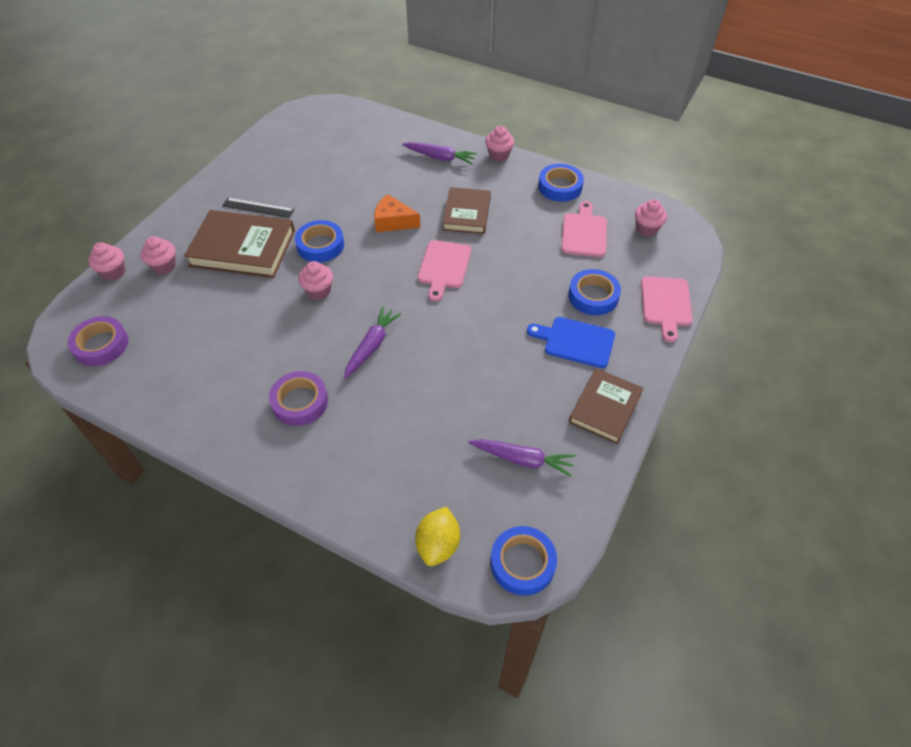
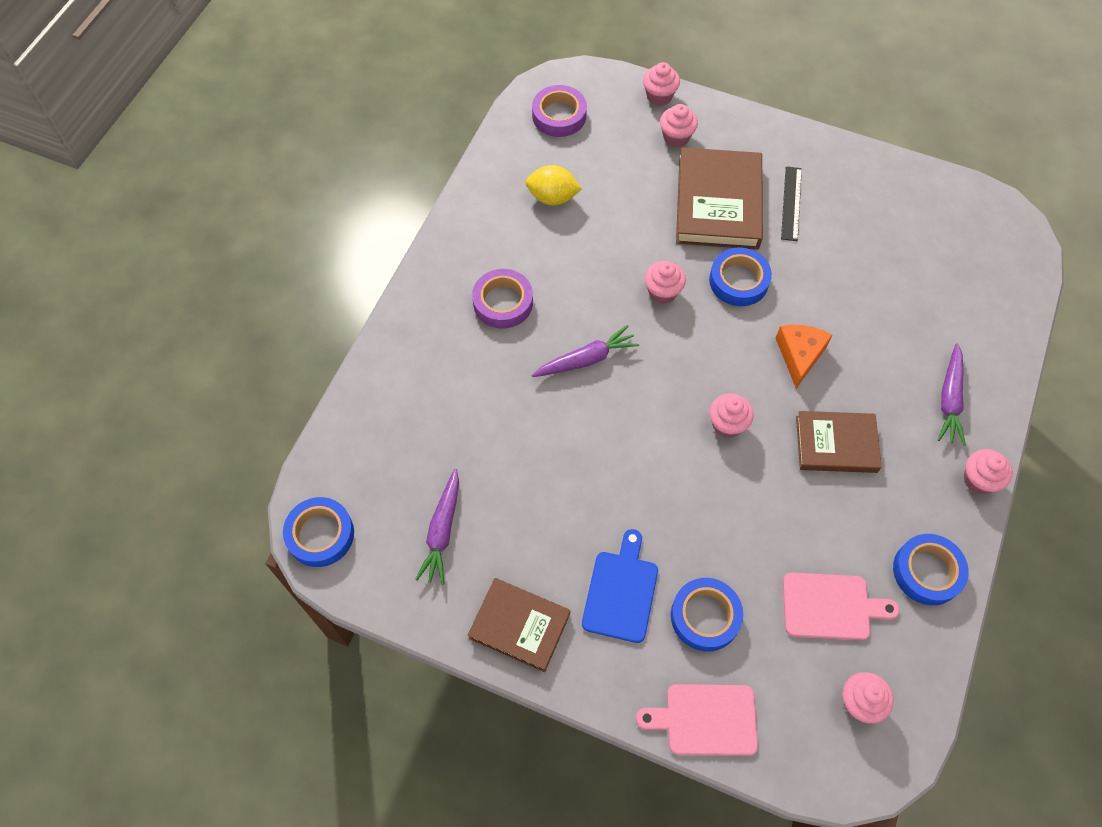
camera: 85 degrees right, 10 degrees up
(371, 346) = (586, 359): purple carrot -> purple carrot turned 45 degrees counterclockwise
(438, 545) = (341, 453): yellow lemon -> yellow lemon (552, 197)
(444, 267) = (727, 424): pink cutting board -> pink cupcake

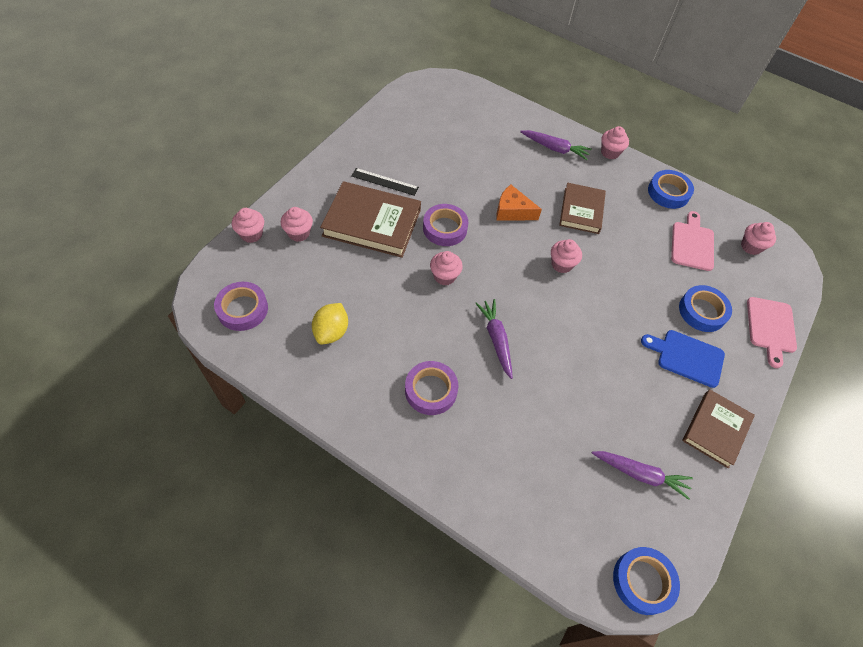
camera: 85 degrees left, 5 degrees down
(738, 281) = (445, 228): blue tape -> purple tape

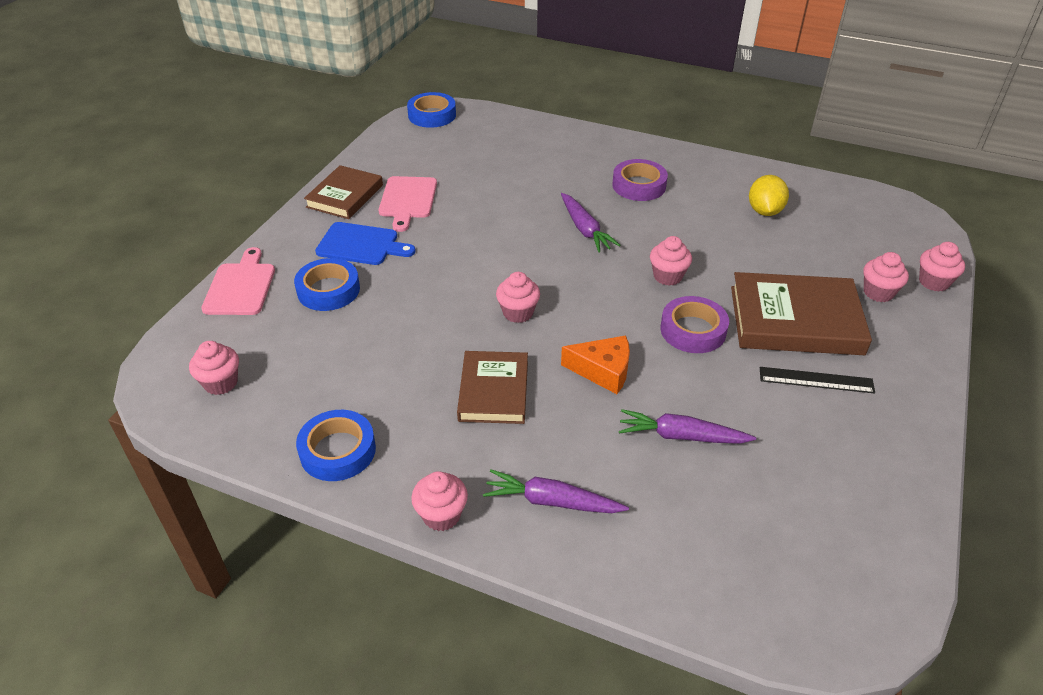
camera: 175 degrees right, 15 degrees down
(242, 309) = (871, 215): purple tape -> none
(640, 474) = (427, 162): purple carrot -> purple carrot (681, 436)
(692, 244) = (318, 371): pink cutting board -> pink cutting board (408, 200)

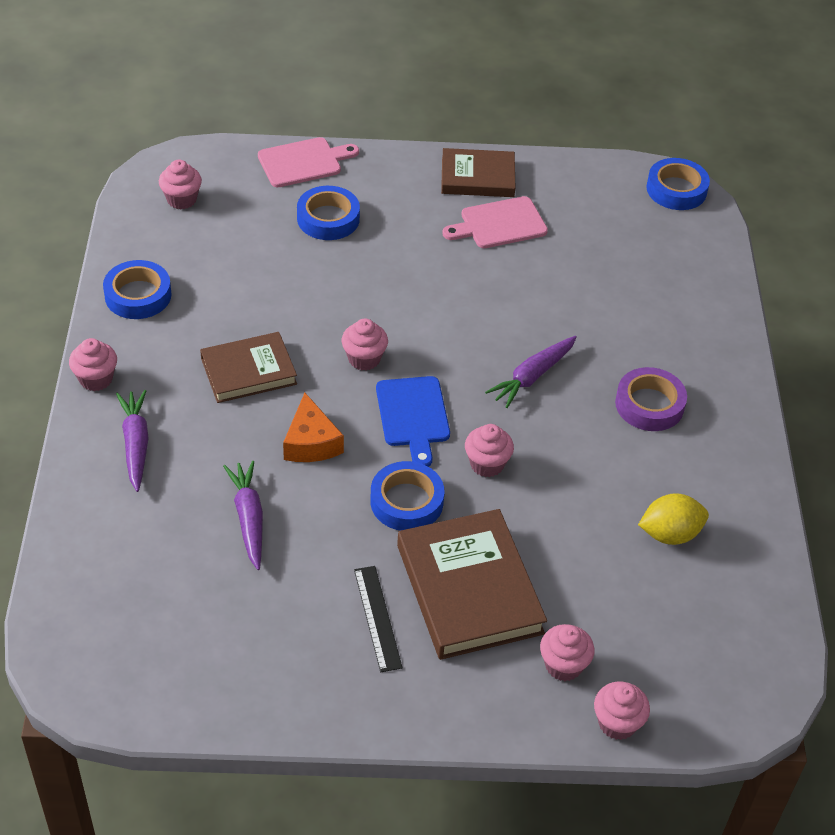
camera: 65 degrees right, 5 degrees up
(361, 244) = (406, 216): blue cutting board -> blue cutting board (413, 415)
(693, 330) = (406, 501): purple tape -> blue tape

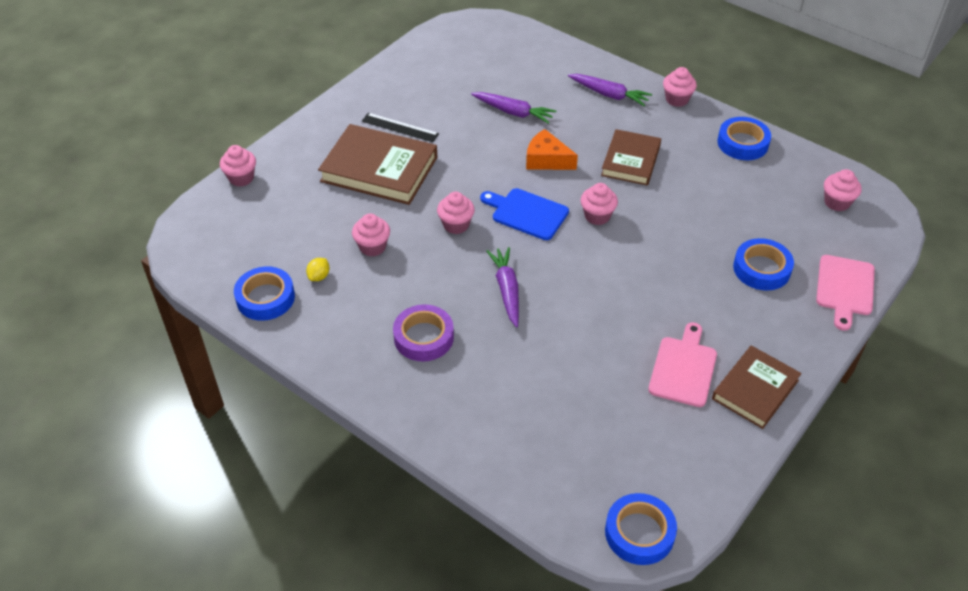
camera: 130 degrees right, 0 degrees up
(406, 501) = (463, 176): blue tape -> blue tape (265, 298)
(563, 665) = (294, 178): pink cupcake -> pink cupcake (372, 247)
(670, 534) = (319, 276): yellow lemon -> yellow lemon, size x0.56

